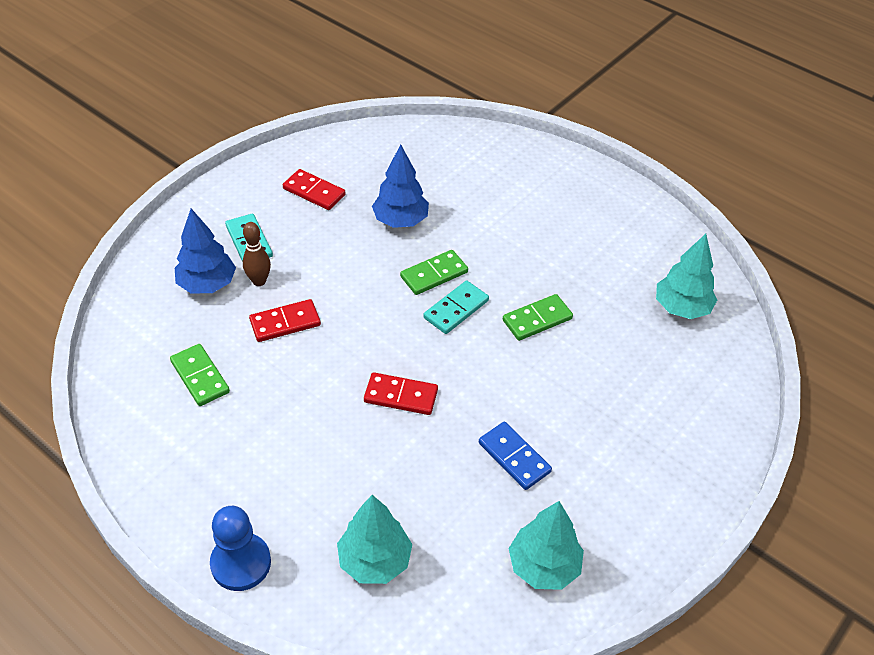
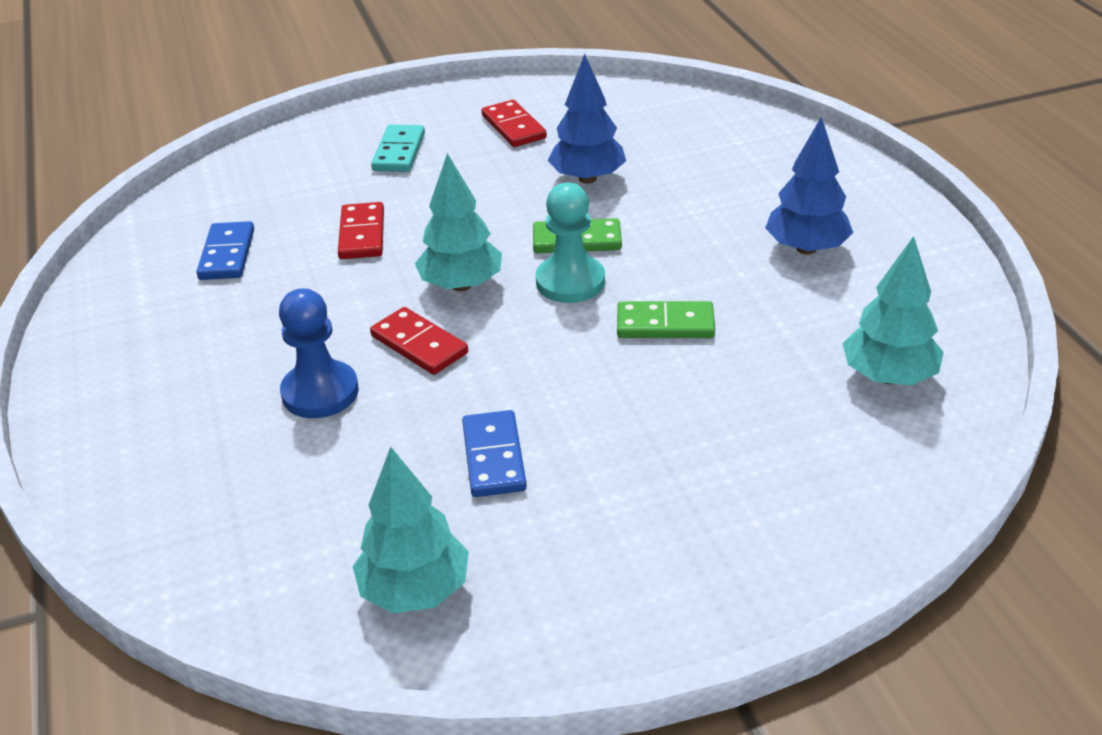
camera: 35 degrees right, 10 degrees down
(200, 377) = (227, 254): green domino -> blue domino
(207, 284) = (318, 177): blue tree -> blue tree (806, 248)
(241, 563) = (90, 437): blue pawn -> blue pawn (320, 392)
(259, 281) = (373, 189): brown bowling pin -> none
(285, 323) = (362, 234): red domino -> red domino turned 75 degrees clockwise
(375, 561) = (225, 495): turquoise tree -> turquoise tree (461, 285)
(456, 309) = (570, 282): turquoise domino -> turquoise pawn

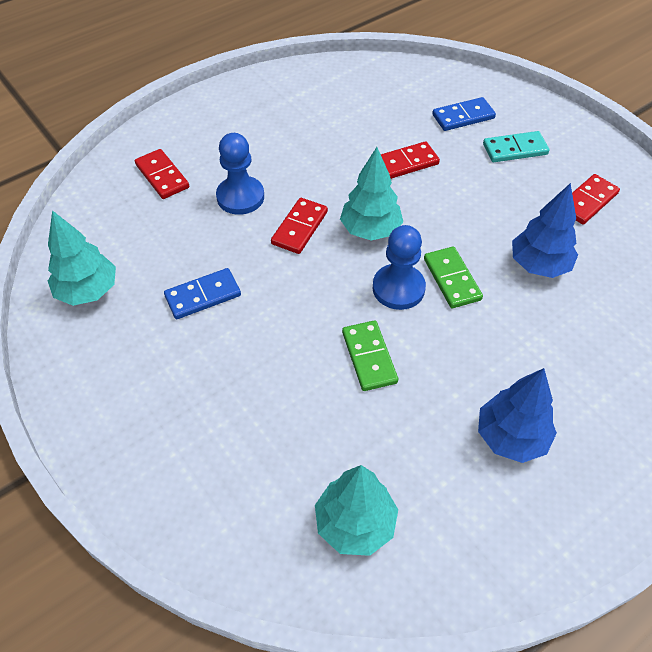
camera: 70 degrees right, 15 degrees up
(211, 473) = (162, 176): none -> red domino
(227, 254) = (357, 110): blue domino -> blue domino (463, 116)
(570, 282) = (398, 288): turquoise pawn -> blue pawn

